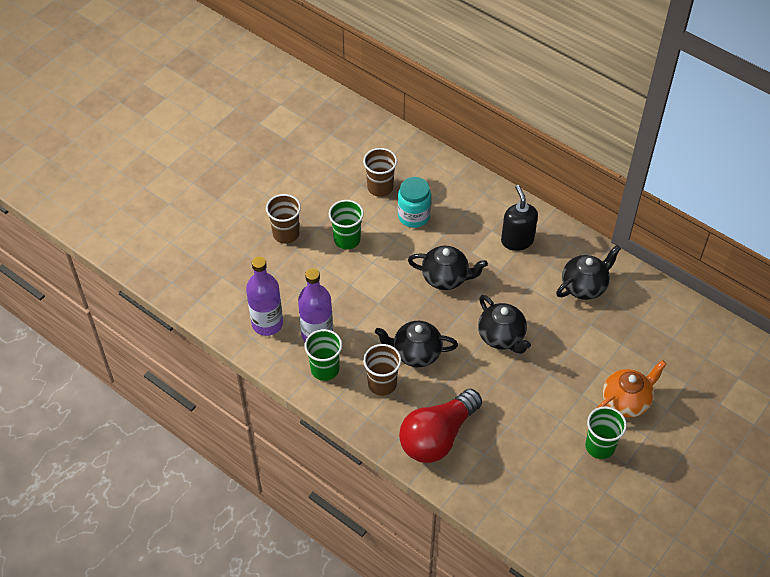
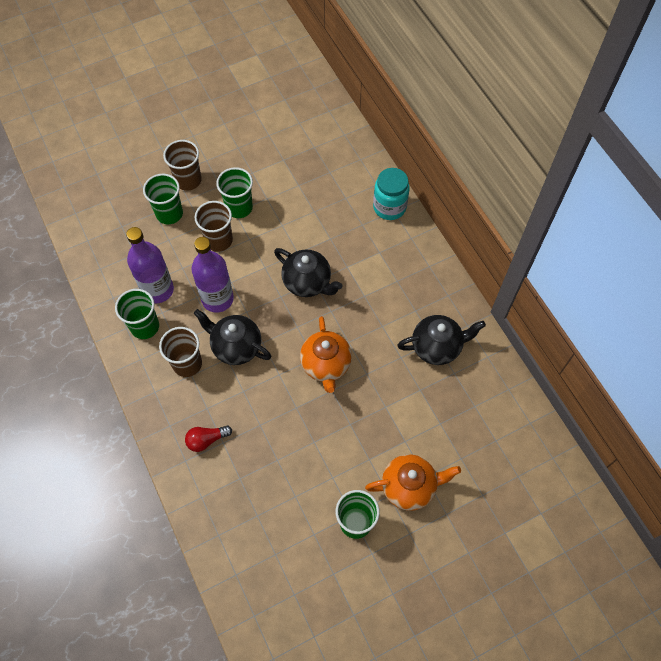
camera: 25 degrees right, 10 degrees up
(267, 323) = (121, 260): purple bottle -> purple bottle (217, 299)
(286, 268) = (169, 213): none -> green cup
(380, 187) = (299, 168): brown cup -> brown cup (219, 240)
(414, 216) = (313, 209): turquoise jar -> turquoise jar (389, 207)
(437, 436) = (206, 440): red light bulb -> red light bulb, size x0.43
(502, 337) = (326, 365): black teapot -> orange teapot
(517, 240) = (398, 272): black soap dispenser -> none

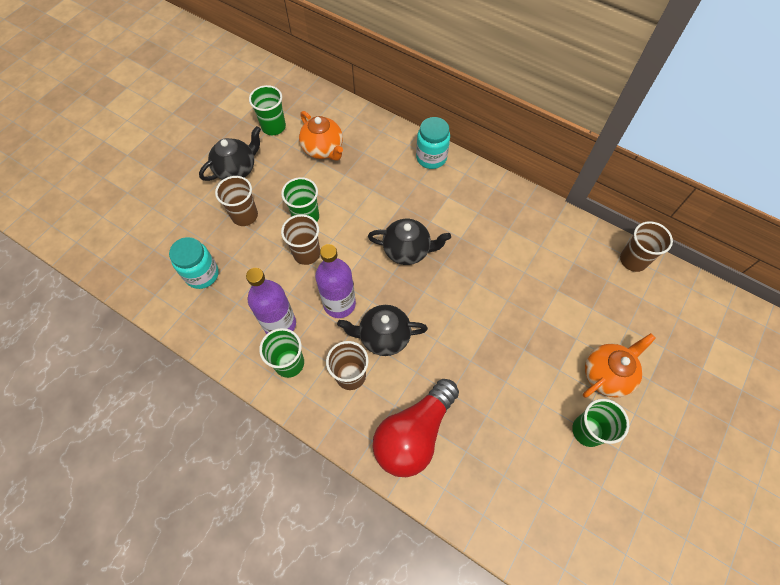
camera: 30 degrees left, 0 degrees up
(122, 215) = (202, 274): none -> turquoise jar
(169, 213) = (246, 252): green cup -> green cup (273, 127)
(206, 440) = (414, 434): red light bulb -> red light bulb, size x2.30
(326, 365) = (470, 311): orange teapot -> orange teapot (323, 149)
(437, 347) = (546, 249): black teapot -> black teapot (236, 169)
(514, 401) = (633, 260): none -> brown cup

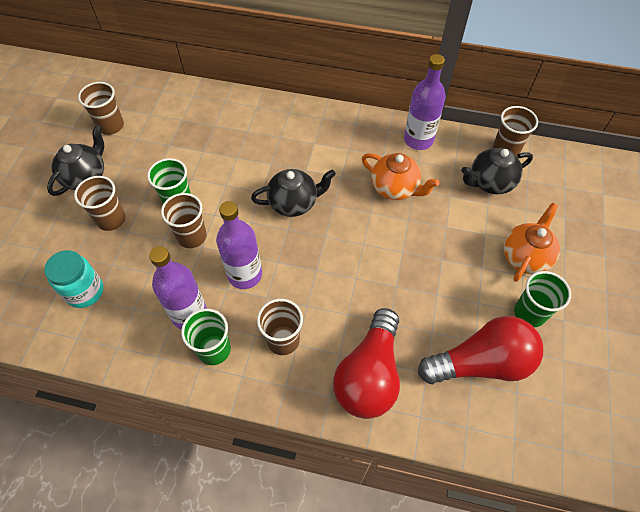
camera: 20 degrees left, 5 degrees down
(273, 127) = (111, 126): green cup -> brown cup
(323, 149) = (172, 133): orange teapot -> orange teapot (395, 188)
(383, 336) = (302, 291): black teapot -> black teapot (490, 182)
(431, 158) = (284, 112): turquoise jar -> none
(521, 461) = (481, 363): none -> red light bulb
(549, 223) = (418, 140): none -> purple bottle

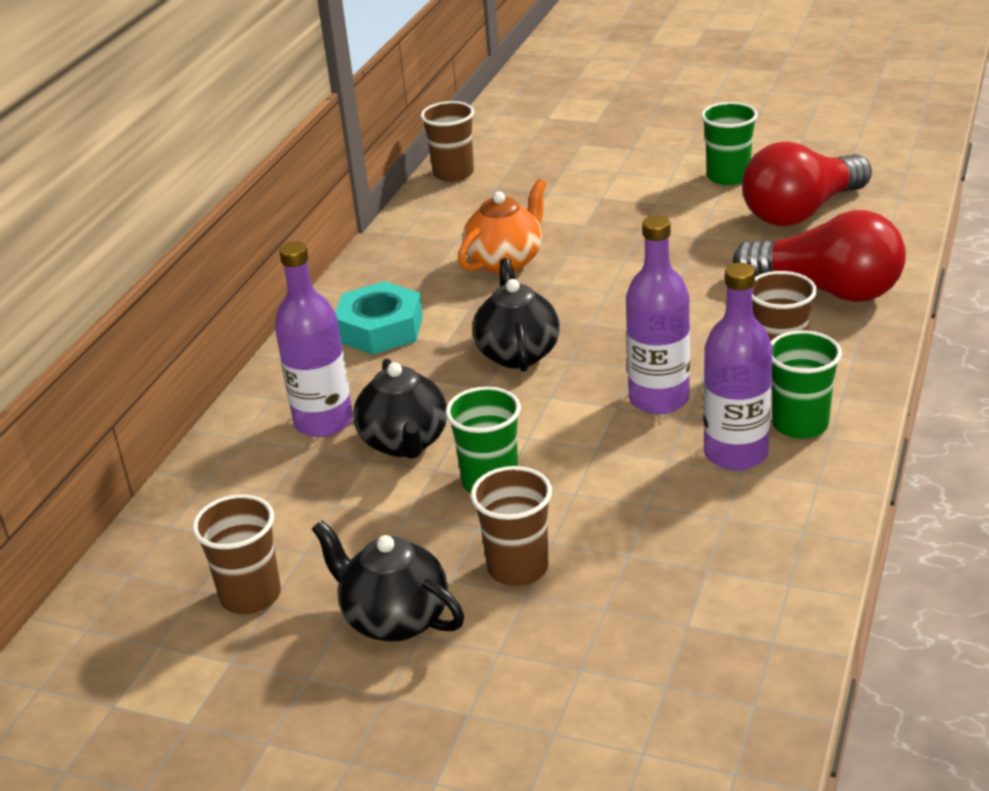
camera: 80 degrees left, 25 degrees down
(85, 291) = (688, 585): turquoise jar -> none
(192, 236) = (573, 460): brown cup -> none
(319, 139) = (380, 328): none -> turquoise nut
(418, 140) = (412, 239): purple bottle -> purple bottle (323, 422)
(481, 363) = (801, 212): red light bulb -> red light bulb turned 120 degrees counterclockwise
(490, 182) = (511, 188): black teapot -> black teapot (405, 442)
(525, 257) = (642, 173): orange teapot -> none

